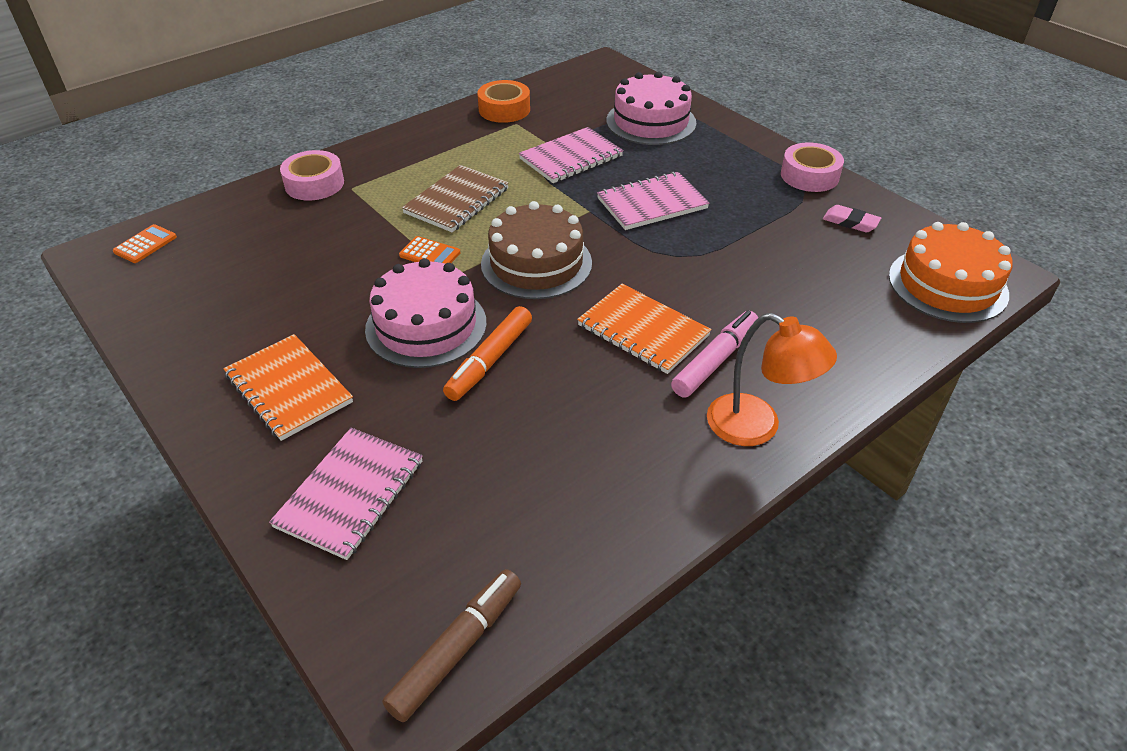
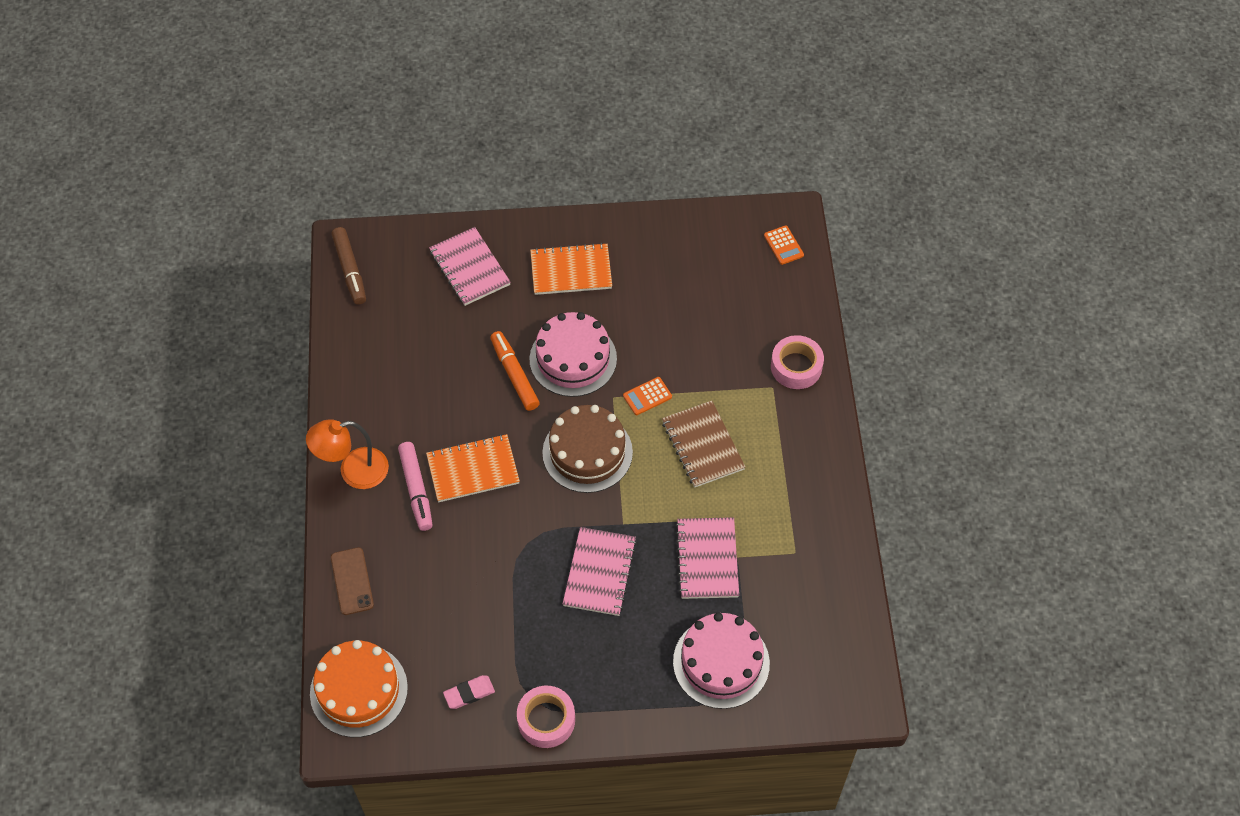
camera: 125 degrees right, 15 degrees up
(504, 109) = (827, 558): orange tape -> none
(868, 350) = (352, 581): none -> brown phone

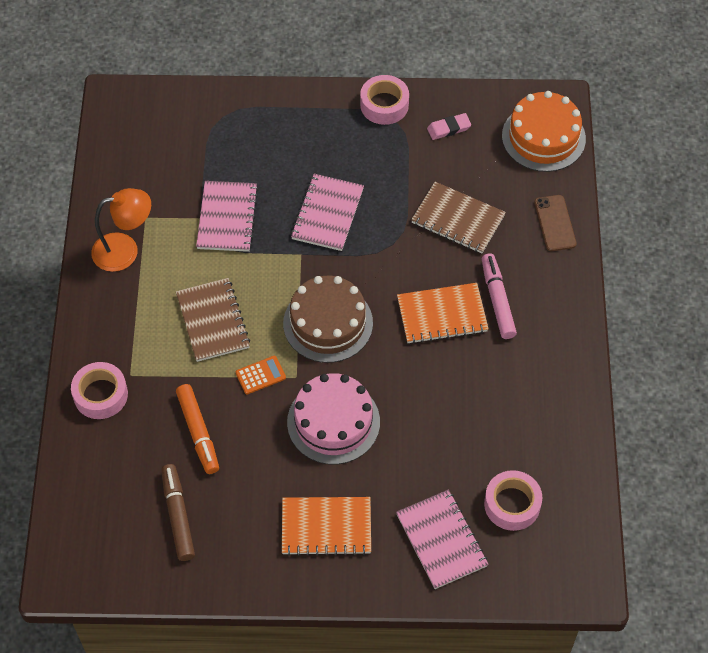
camera: 175 degrees left, 0 degrees up
(350, 270) = (578, 549): brown marker -> brown marker (178, 515)
(353, 471) = (559, 322): orange lamp -> orange lamp (125, 250)
(407, 301) = (512, 504): none -> pink tape
(457, 577) = (458, 219): none -> brown notebook
(514, 375) = (396, 409): orange marker -> orange marker (198, 432)
(721, 662) = (230, 136): pink cake -> none
(783, 245) = (79, 540): orange calculator -> none

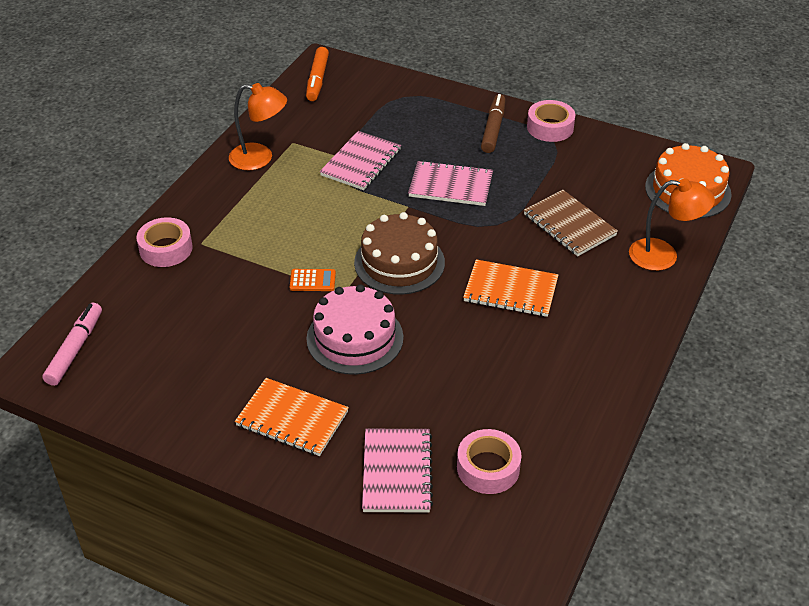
camera: 25 degrees right, 15 degrees down
(178, 515) = (165, 360): brown marker -> brown marker (493, 129)
(198, 432) = (228, 304): orange marker -> orange marker (317, 80)
(213, 321) = (298, 229): brown notebook -> none
(327, 214) = (450, 186): pink notebook -> pink notebook turned 60 degrees clockwise
(449, 128) = (600, 159): pink eraser -> none
(497, 300) = (572, 296): pink marker -> pink marker (75, 349)
(555, 223) = (663, 256): brown phone -> orange lamp

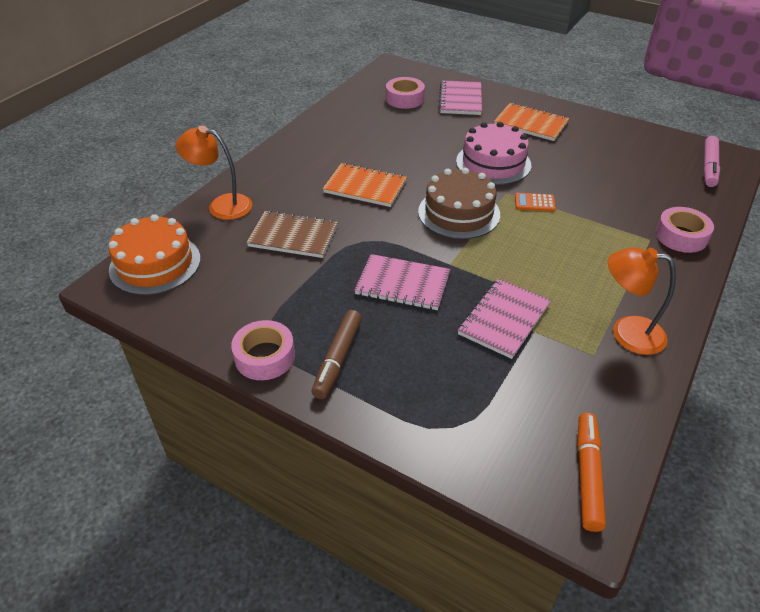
camera: 175 degrees left, 0 degrees up
(569, 225) = (293, 236): brown notebook -> brown notebook turned 45 degrees counterclockwise

